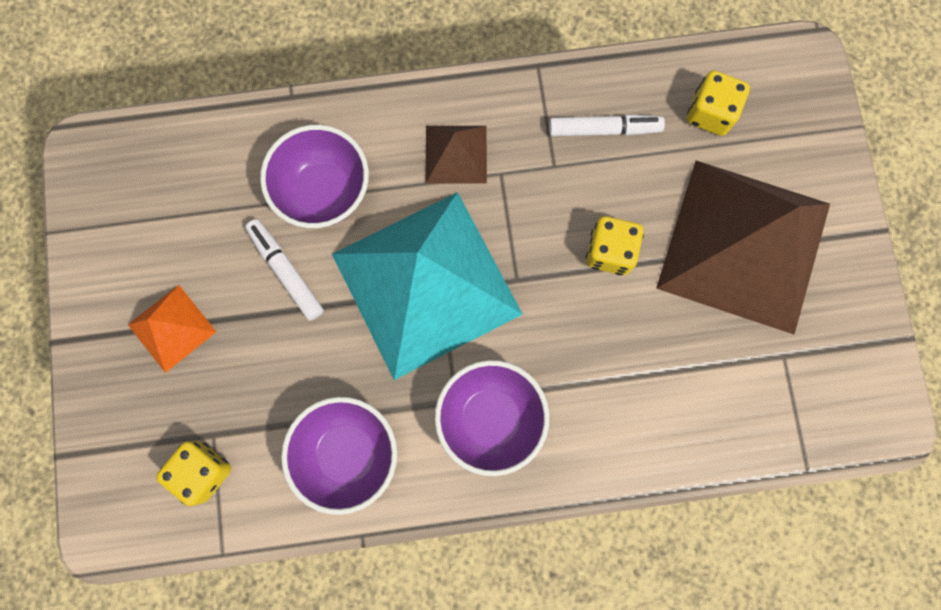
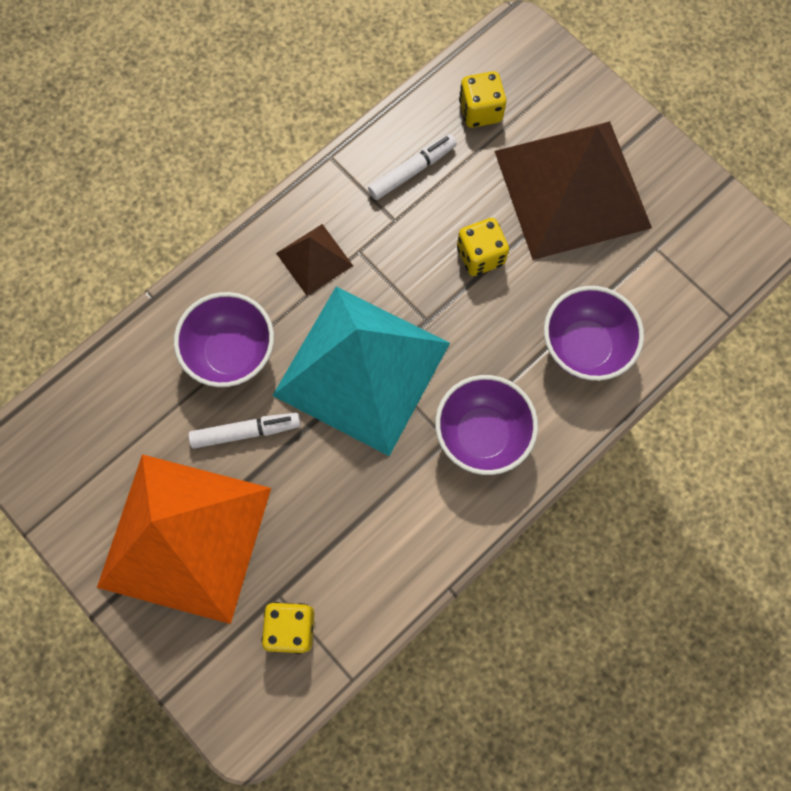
camera: 35 degrees left, 5 degrees down
(172, 328) = (185, 536): orange pyramid -> orange pyramid, size x2.27
(286, 271) = (246, 432): white marker -> white marker turned 150 degrees clockwise
(348, 453) = (394, 535): purple bowl -> purple bowl (584, 347)

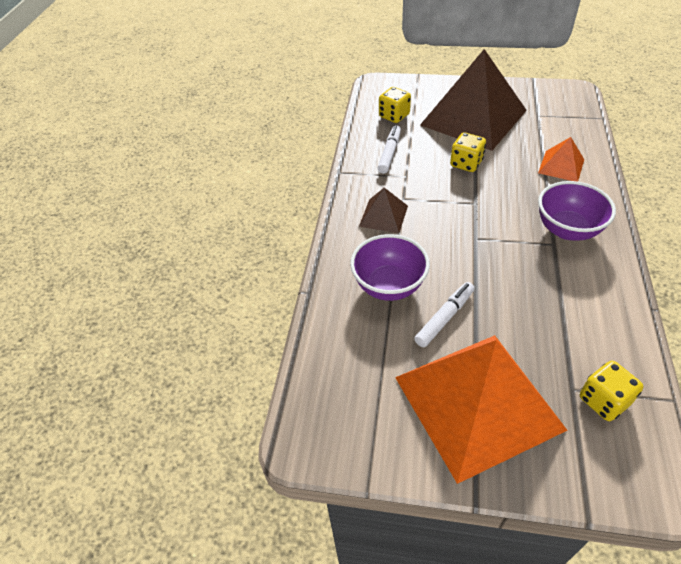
camera: 35 degrees left, 25 degrees down
(361, 369) = (470, 244): turquoise pyramid -> none
(584, 347) = (561, 166): purple bowl -> orange pyramid

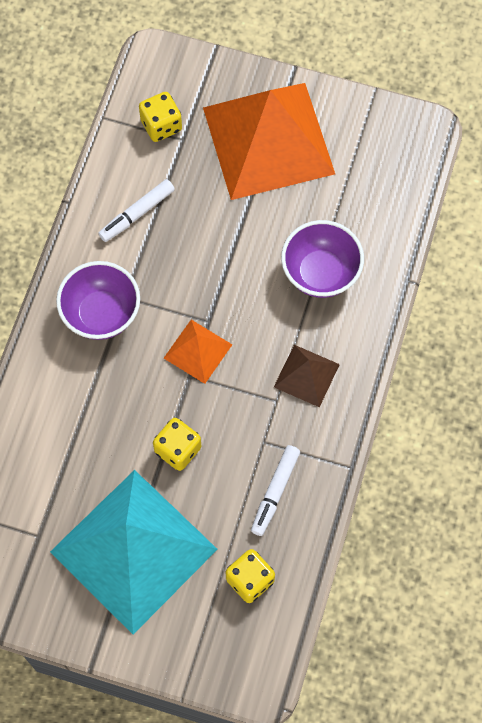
camera: 175 degrees left, 20 degrees up
(444, 318) = (273, 226): white marker -> white marker (137, 214)
(473, 117) = (133, 550): brown pyramid -> turquoise pyramid
(561, 166) = (57, 420): orange pyramid -> orange pyramid (197, 351)

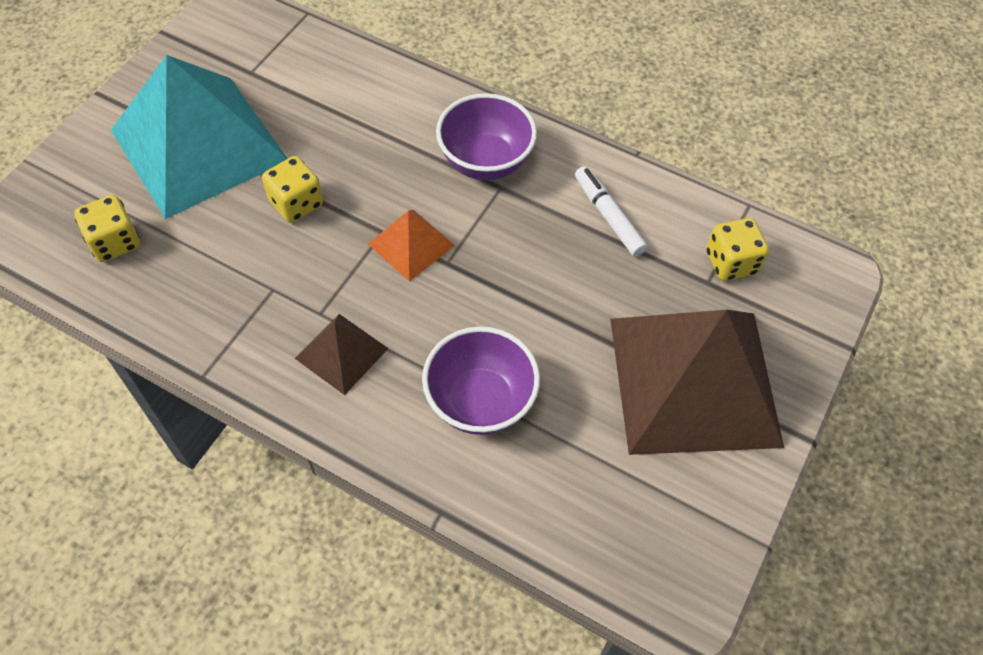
camera: 100 degrees right, 10 degrees down
(268, 140) = (693, 380): orange pyramid -> brown pyramid
(275, 492) = (206, 287): white marker -> none

